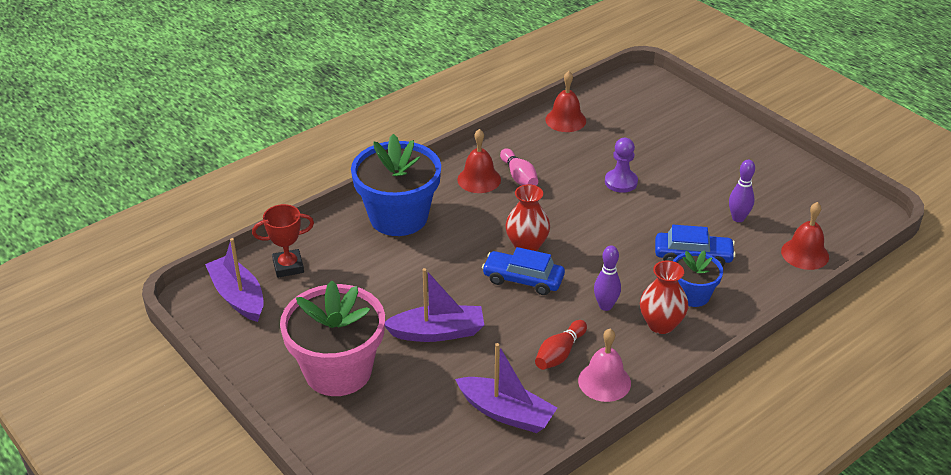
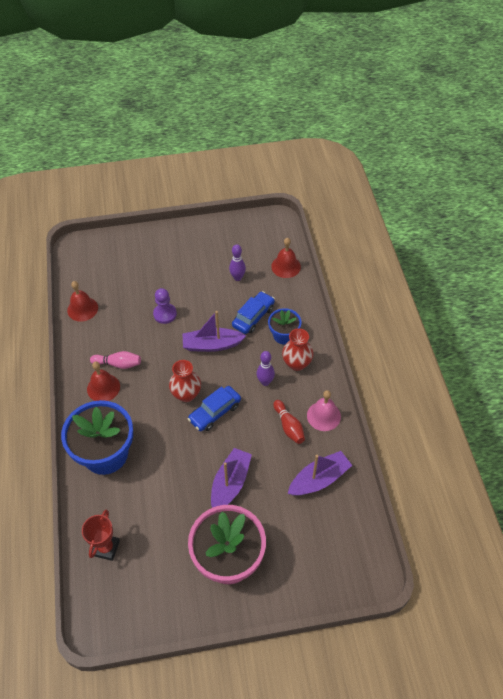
camera: 60 degrees left, 15 degrees up
(238, 297) = (114, 596): purple boat -> purple boat (212, 345)

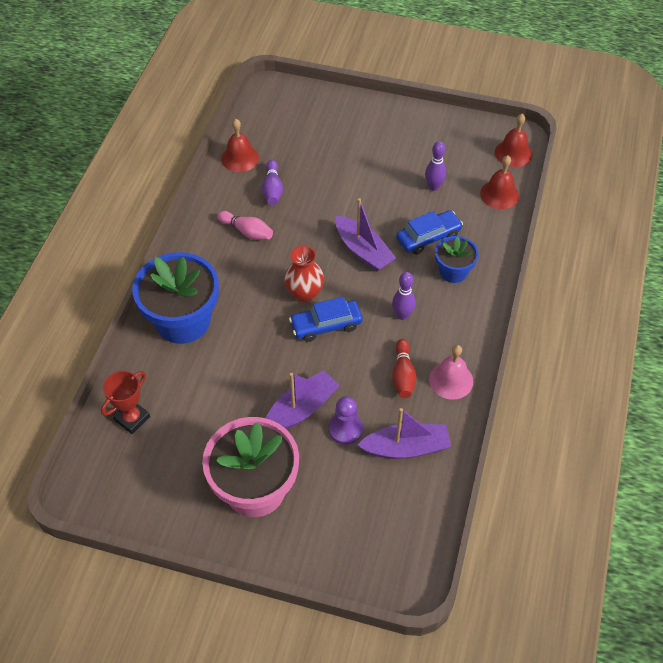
camera: 25 degrees right, 0 degrees up
(103, 387) = (217, 250): red bell -> red bell (513, 153)
(120, 324) = (272, 189): none -> purple bowling pin
(165, 314) = (327, 197): purple pawn -> purple pawn (345, 429)
(212, 345) = (363, 250): purple boat -> purple boat turned 150 degrees counterclockwise
(297, 363) = (451, 309): red vase -> none

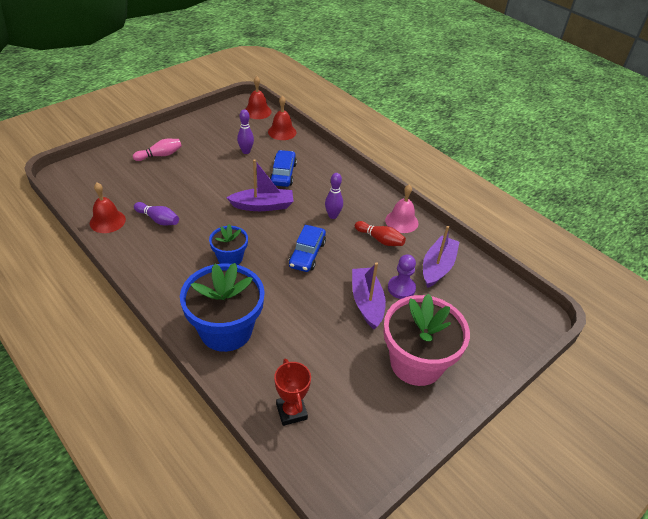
camera: 60 degrees left, 10 degrees down
(247, 231) = (181, 252): pink bowling pin -> pink bowling pin (160, 155)
(304, 293) = (269, 251): red vase -> none
(453, 271) = (320, 178): blue flower pot -> blue flower pot (230, 258)

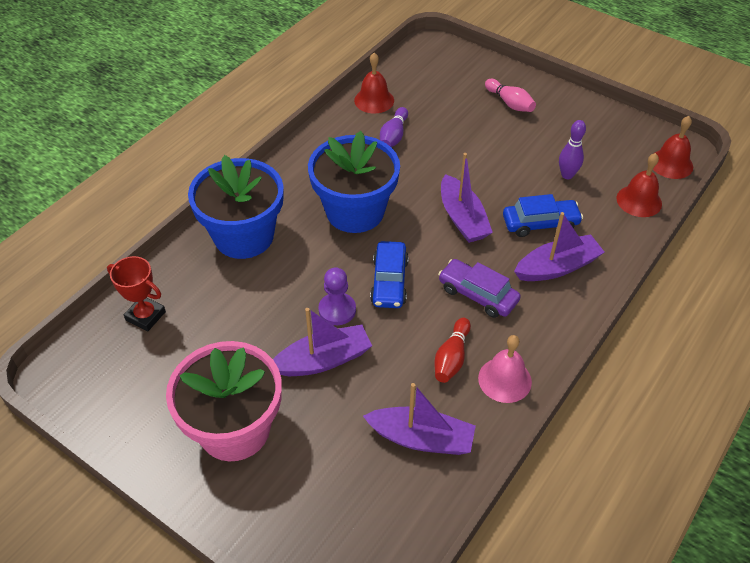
camera: 80 degrees right, 5 degrees up
(230, 258) = (355, 211): blue flower pot -> blue flower pot, size x1.87
(291, 411) = (145, 316): red trophy -> red trophy turned 60 degrees clockwise
(307, 254) = (389, 281): blue car -> blue car turned 90 degrees counterclockwise
(322, 177) = (557, 267): none -> purple boat
(333, 216) = (478, 294): purple bowling pin -> purple car
(401, 288) = (362, 396): purple pawn -> purple pawn (337, 310)

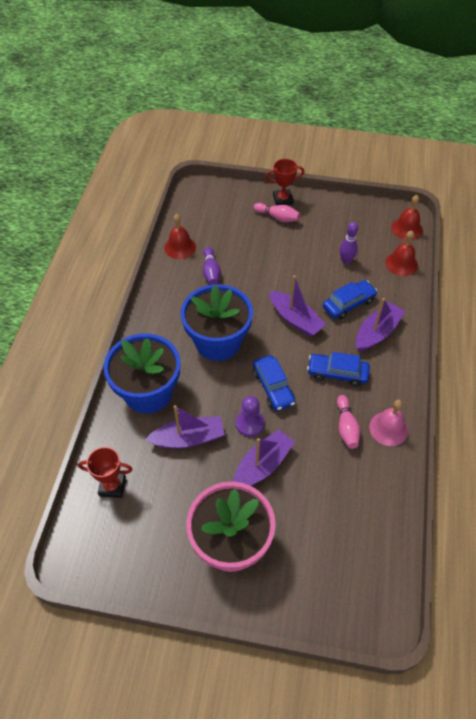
camera: 25 degrees left, 5 degrees up
(421, 438) = (359, 494): purple boat -> purple boat (188, 438)
(451, 358) = (346, 427): red bowling pin -> pink bowling pin
(478, 294) = (337, 373): purple car -> blue car
(528, 86) = (283, 200): none -> red trophy

